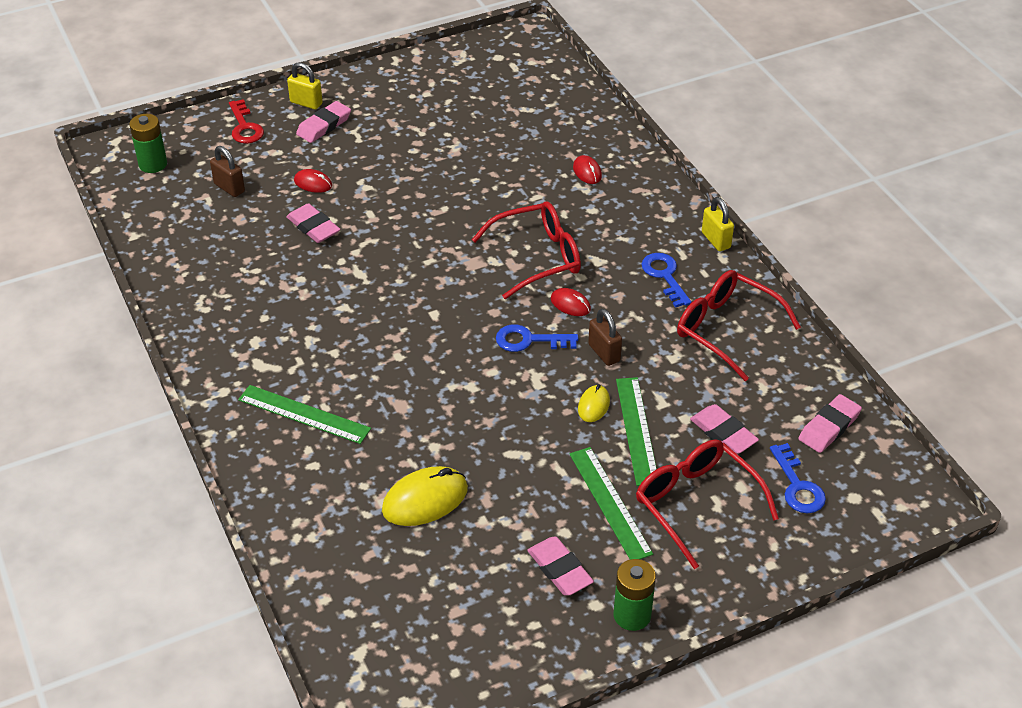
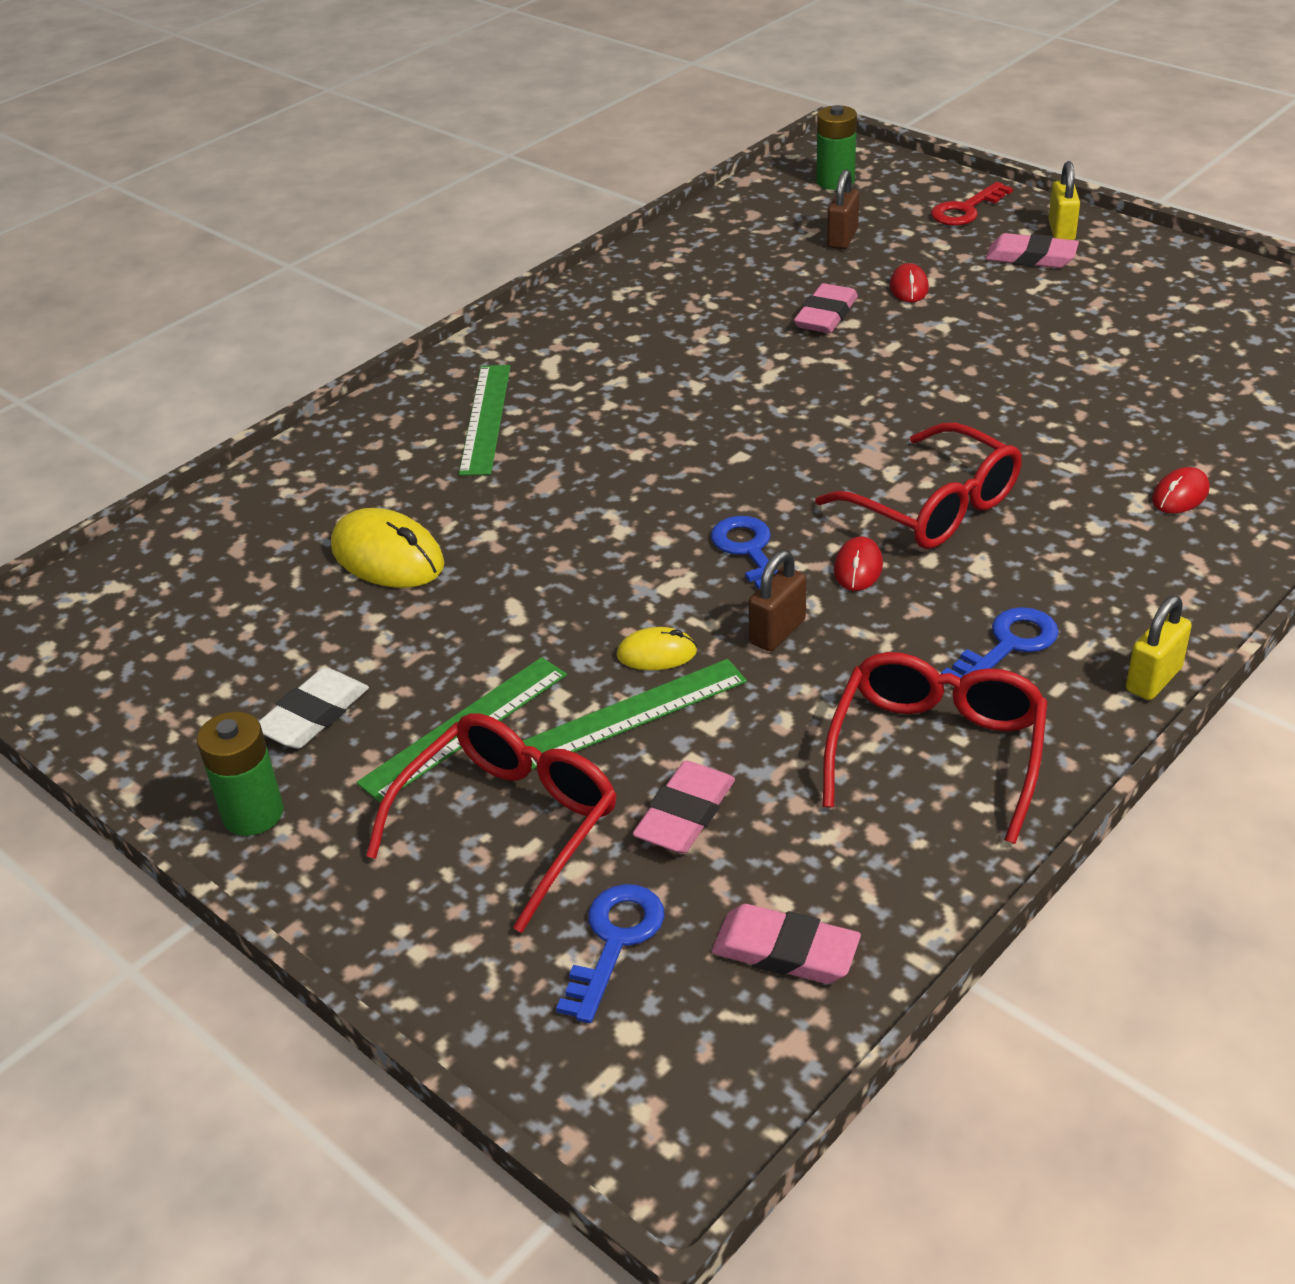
camera: 70 degrees right, 5 degrees down
(560, 569) = (313, 715): pink eraser -> white eraser
(797, 486) = (614, 942): blue key -> blue key turned 150 degrees clockwise

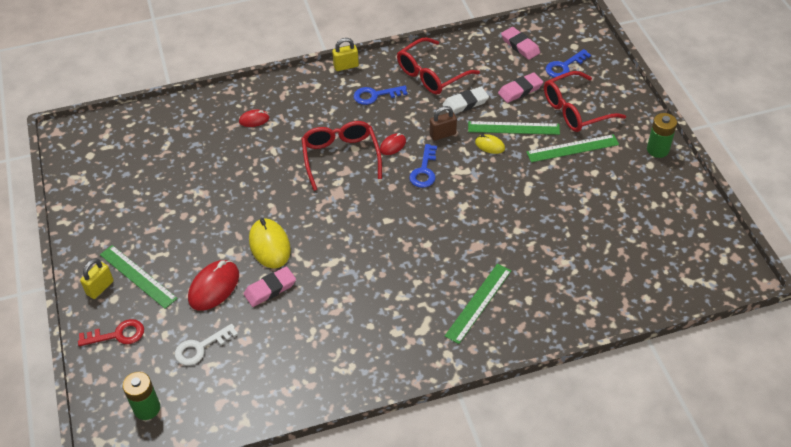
camera: 150 degrees left, 10 degrees up
(313, 715) = (624, 177): white eraser -> white eraser (465, 103)
(387, 557) = (564, 238): yellow mouse -> yellow mouse (269, 245)
(842, 238) = (201, 347): brown padlock -> white key
(909, 287) = (214, 287): red mouse -> red mouse, size x1.82
(1031, 257) = (138, 276): pink eraser -> green ruler

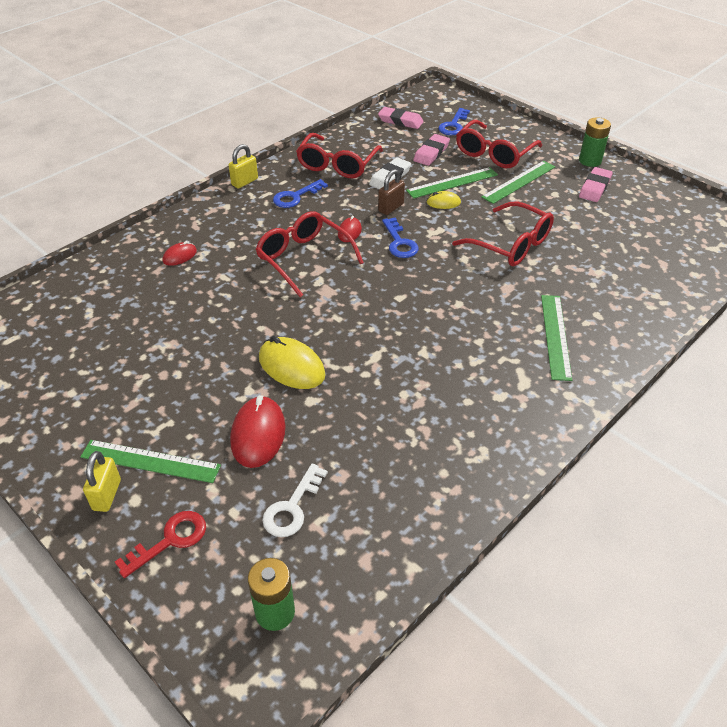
camera: 30 degrees left, 5 degrees down
(270, 289) = (327, 409): pink eraser -> pink eraser (594, 188)
(512, 207) = (510, 244): none -> red glasses

